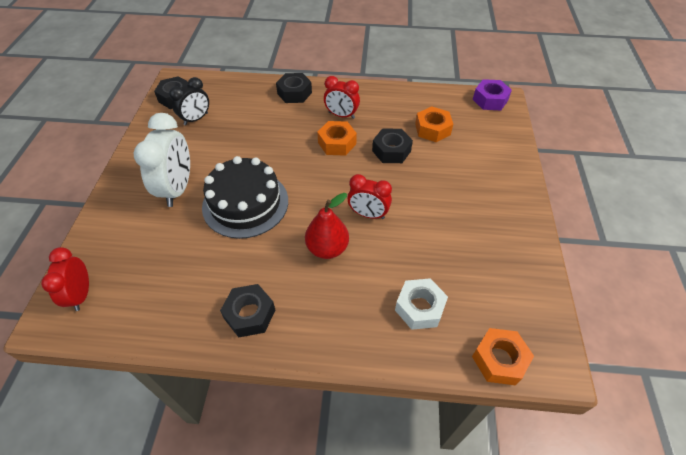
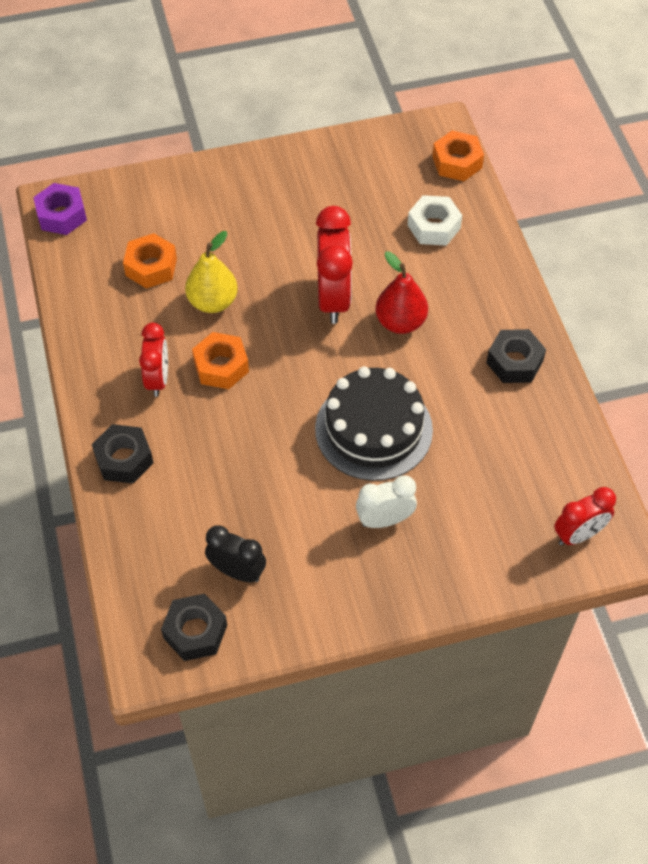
camera: 110 degrees left, 5 degrees up
(178, 189) = (384, 520): white clock -> white clock, size x0.63
(368, 214) = (333, 298): red clock -> red clock, size x1.60
(391, 151) = (213, 302): black nut -> yellow pear

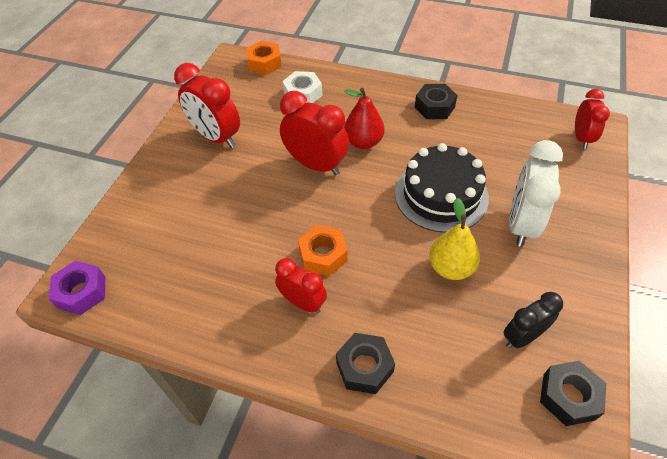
camera: 55 degrees left, 5 degrees down
(151, 267) = (193, 255): orange nut -> none
(213, 302) = (260, 232): yellow pear -> yellow pear (451, 268)
(307, 192) = (216, 137): none -> red clock
(384, 520) = (521, 224): white clock -> white clock, size x1.60

